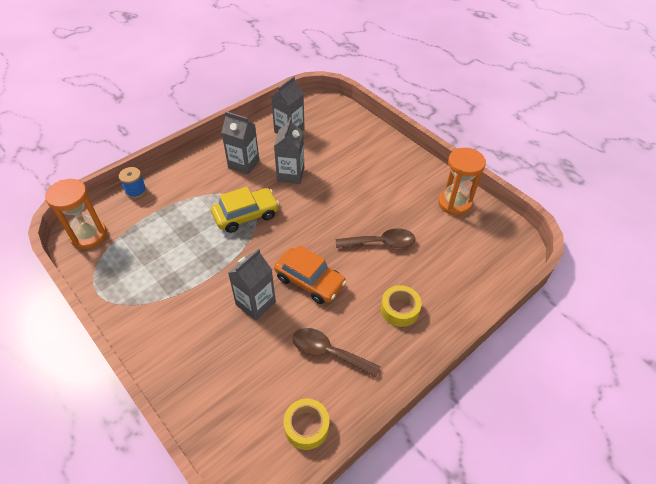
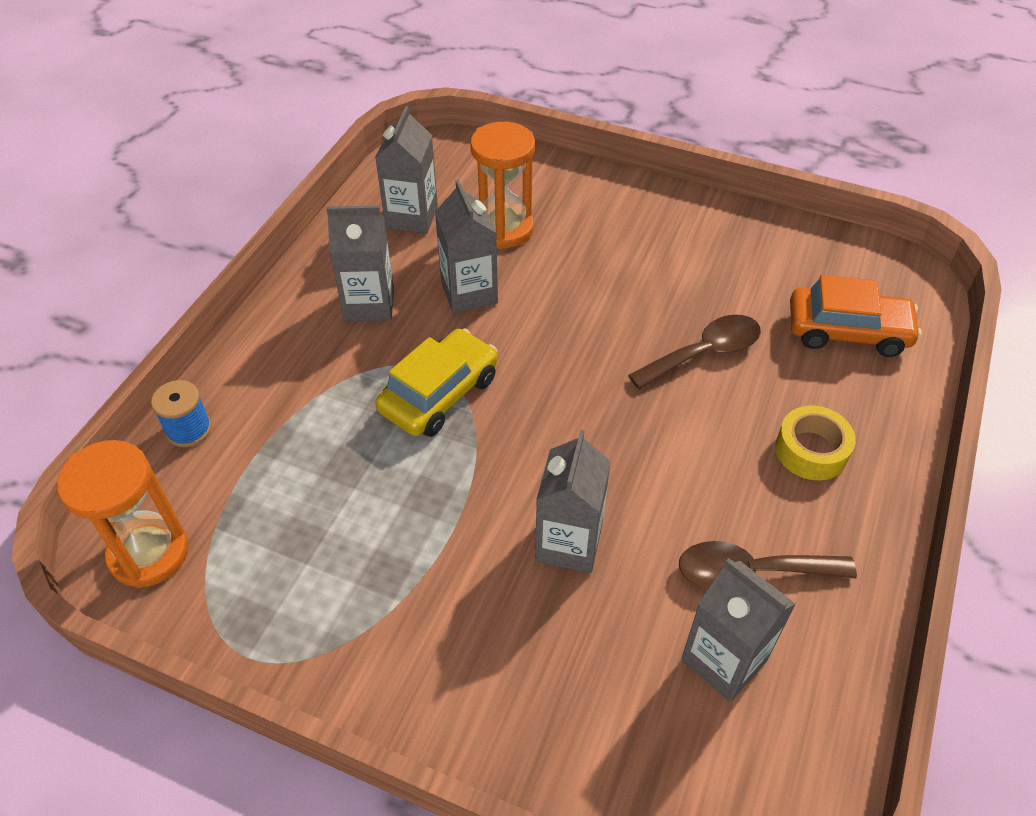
camera: 25 degrees left, 0 degrees up
(287, 385) = (724, 660): none -> grey carton
(306, 427) = (806, 715): yellow tape -> none
(310, 281) = (634, 464): orange car -> orange car (847, 331)
(454, 203) = (771, 245): orange hourglass -> orange hourglass (504, 229)

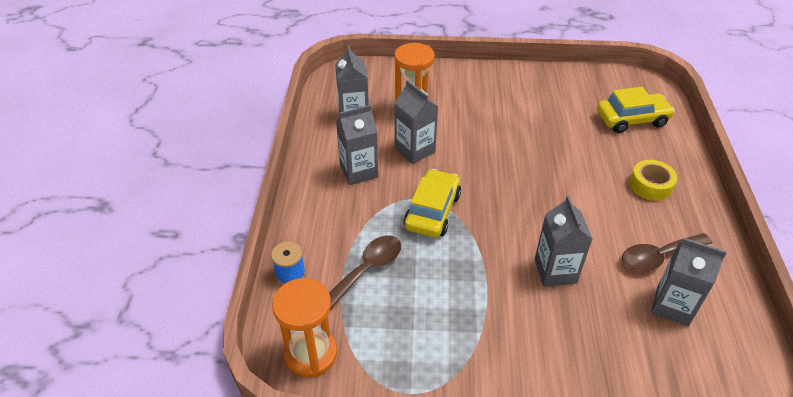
camera: 20 degrees left, 5 degrees down
(704, 353) = (565, 149): brown spoon -> brown spoon (367, 269)
(847, 331) = (631, 119): orange car -> yellow car

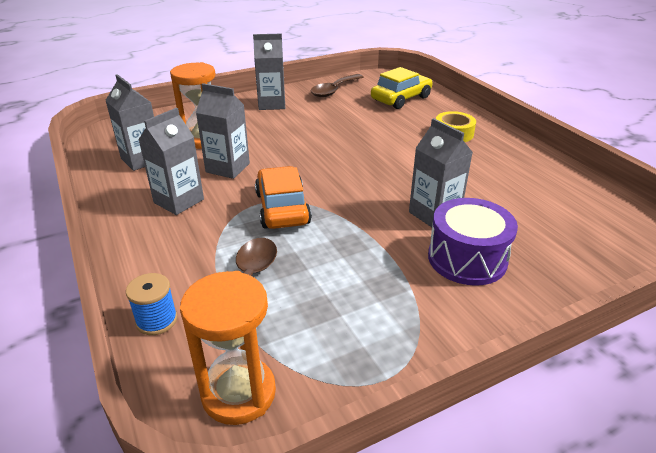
camera: 30 degrees left, 10 degrees down
(432, 211) = (282, 208): yellow car -> orange car
(548, 327) = (467, 258): none -> purple drum
(658, 257) = (504, 176): brown spoon -> brown spoon (334, 90)
(672, 306) = (547, 204): grey carton -> grey carton (272, 104)

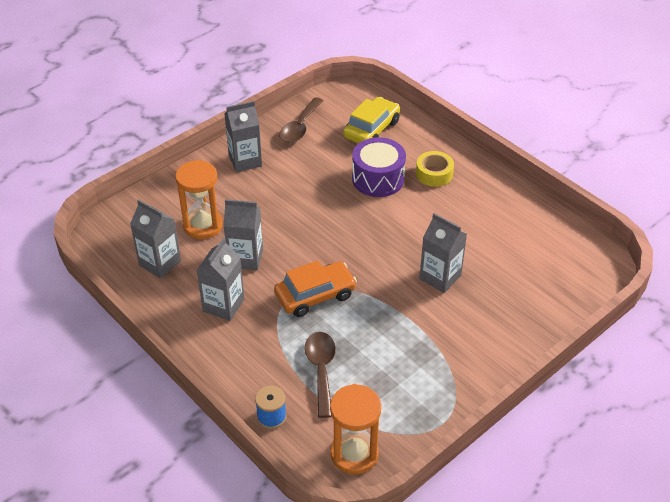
camera: 15 degrees left, 10 degrees up
(282, 208) = (315, 295): orange car -> orange car turned 90 degrees clockwise
(467, 258) = (474, 316): purple drum -> purple drum (378, 179)

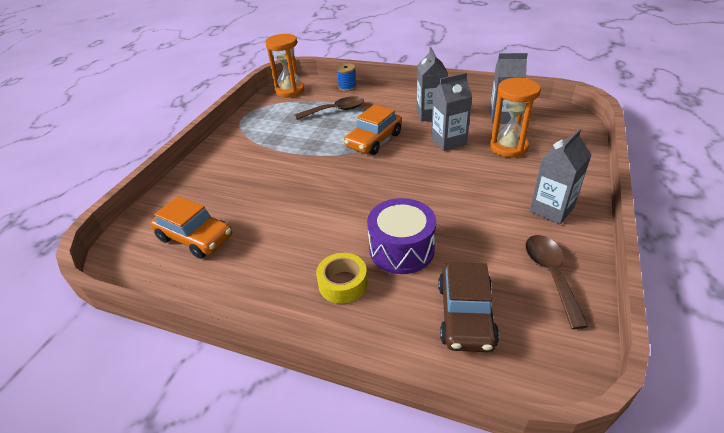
camera: 155 degrees right, 5 degrees down
(321, 370) = (335, 110): brown spoon -> brown spoon turned 75 degrees counterclockwise
(371, 129) = (465, 314): yellow car -> brown car
(440, 277) = (282, 186): grey carton -> none
(536, 255) = (195, 237): none -> orange car

